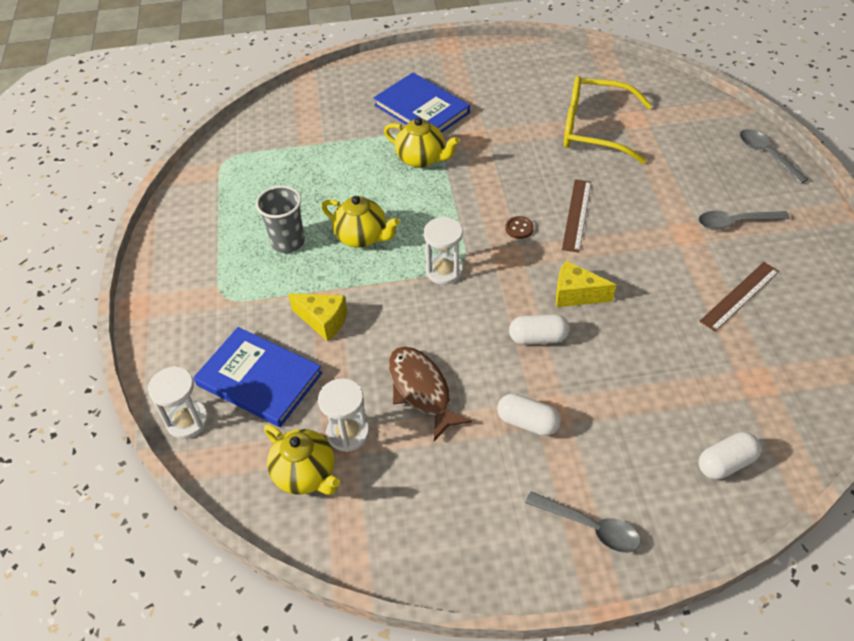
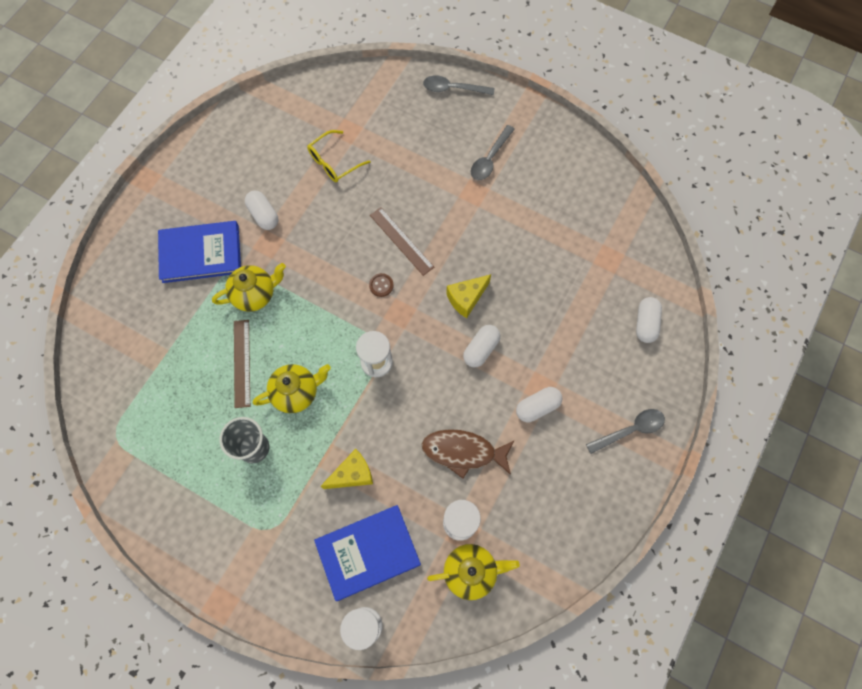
camera: 55 degrees left, 20 degrees up
(495, 121) = (263, 215): none -> white capsule
(594, 129) = (334, 162): yellow glasses -> yellow glasses, size x0.59
(739, 296) = (545, 210): brown ruler -> brown ruler (242, 363)

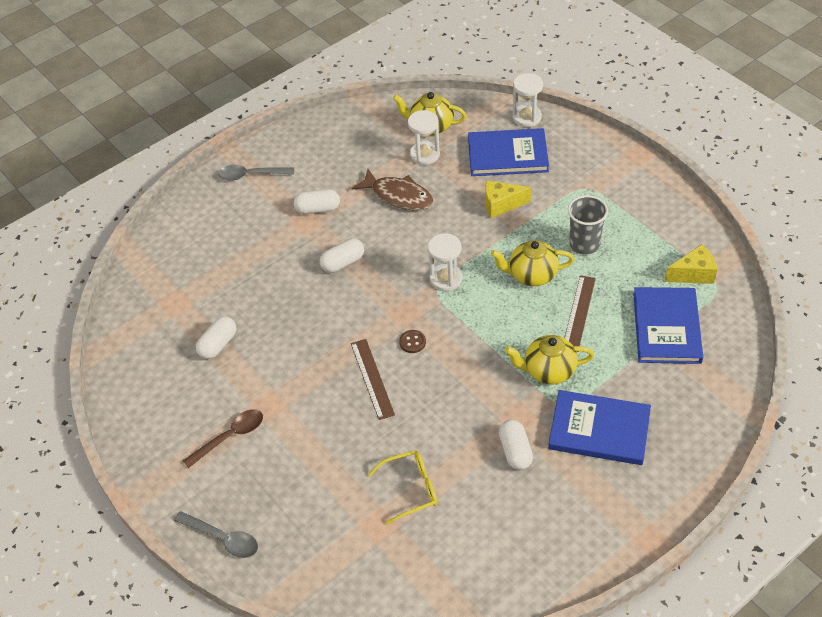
camera: 155 degrees left, 20 degrees down
(158, 372) = (666, 328): none -> blue book
(466, 298) = (333, 307): yellow cheese -> yellow cheese (693, 274)
(490, 159) = (230, 437): grey spoon -> brown spoon
(645, 323) = (181, 242): white capsule -> white capsule (218, 344)

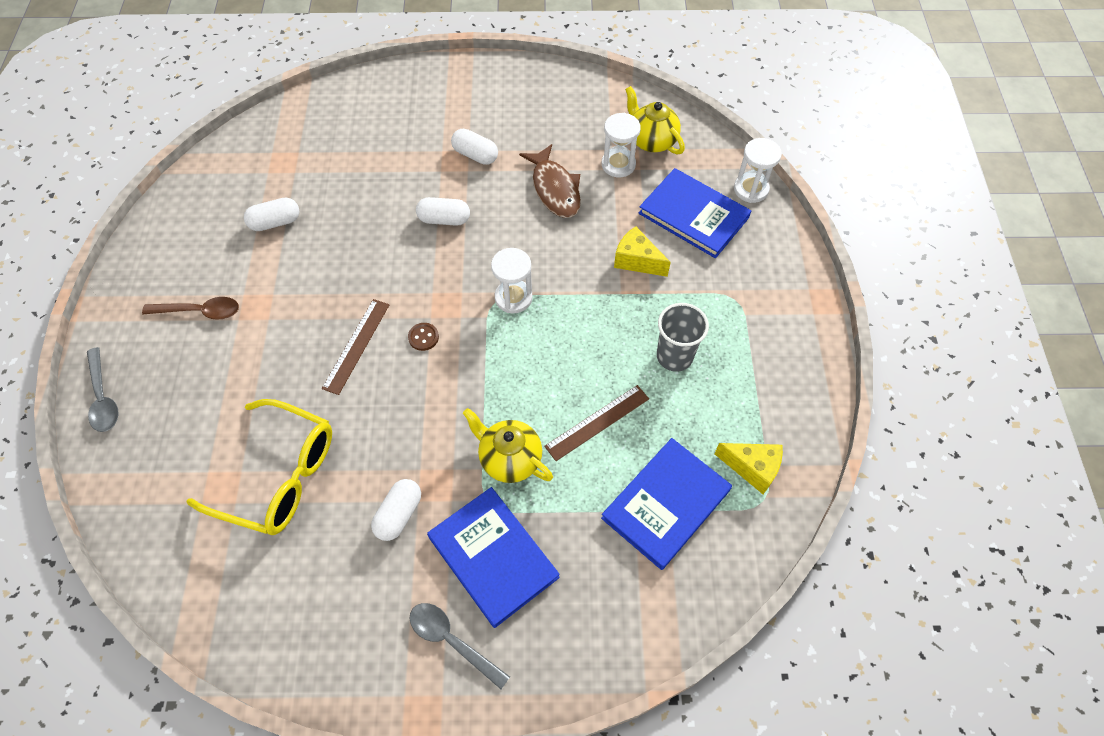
camera: 35 degrees right, 10 degrees up
(251, 175) = (454, 88): grey spoon -> grey spoon (452, 641)
(411, 489) = (279, 476): yellow glasses -> yellow glasses, size x1.69
(532, 275) = (593, 351): yellow teapot -> none

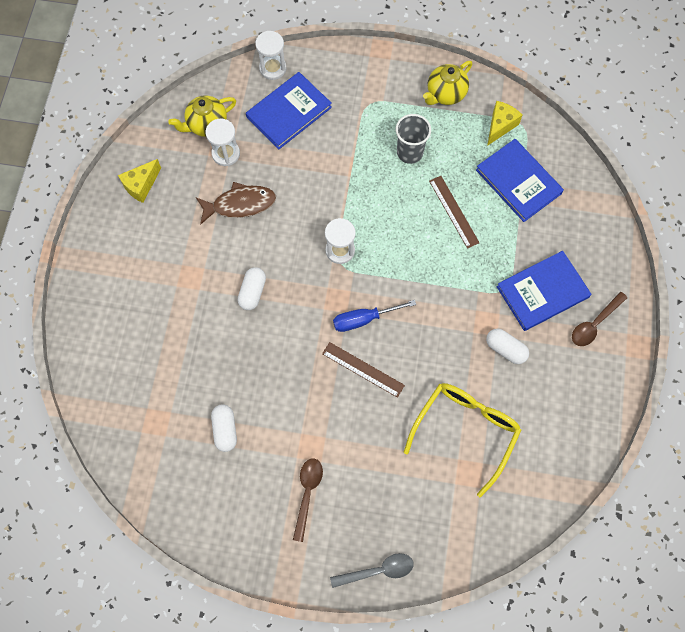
camera: 80 degrees left, 10 degrees up
(423, 337) = (364, 319): brown button -> blue screwdriver
(452, 641) = (594, 324): grey spoon -> brown spoon
(475, 155) = (188, 260): white capsule -> none
(509, 459) = (473, 272): yellow teapot -> yellow teapot (445, 94)
(636, 261) = (323, 159): yellow cheese -> yellow cheese (141, 185)

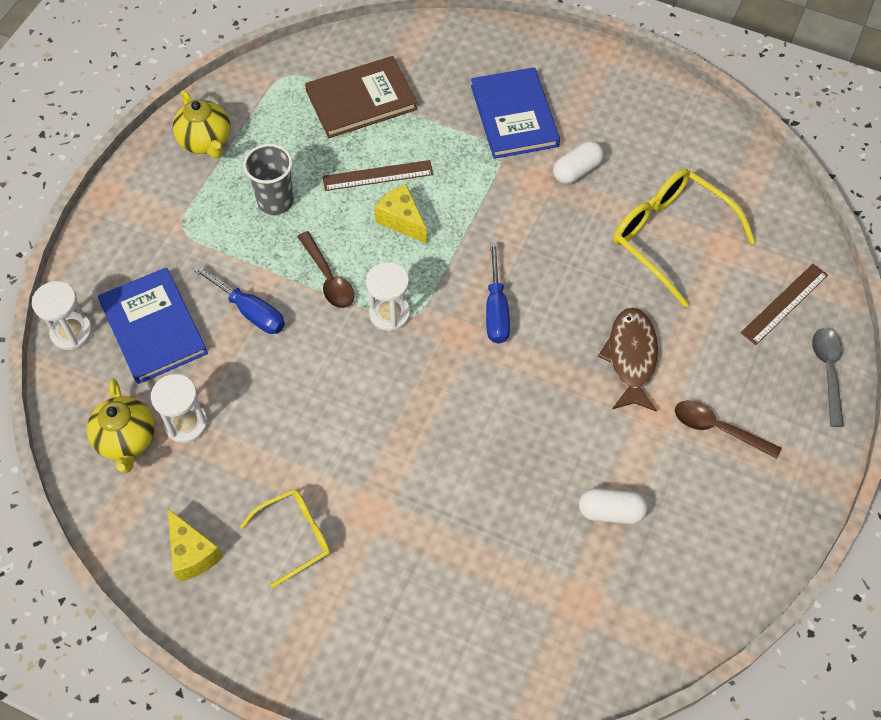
camera: 75 degrees left, 10 degrees down
(164, 239) = (295, 536): none -> yellow glasses
(240, 204) = (276, 422): brown fish -> brown fish (631, 358)
(252, 292) = (417, 434): white capsule -> none
(317, 164) = (250, 311): none -> blue screwdriver
(363, 369) = (564, 326): brown ruler -> brown ruler (784, 303)
(500, 126) = (277, 98): yellow cheese -> yellow cheese (401, 220)
(518, 182) = (361, 100): blue book -> brown book
(594, 324) = (568, 79): brown spoon -> brown spoon (328, 278)

